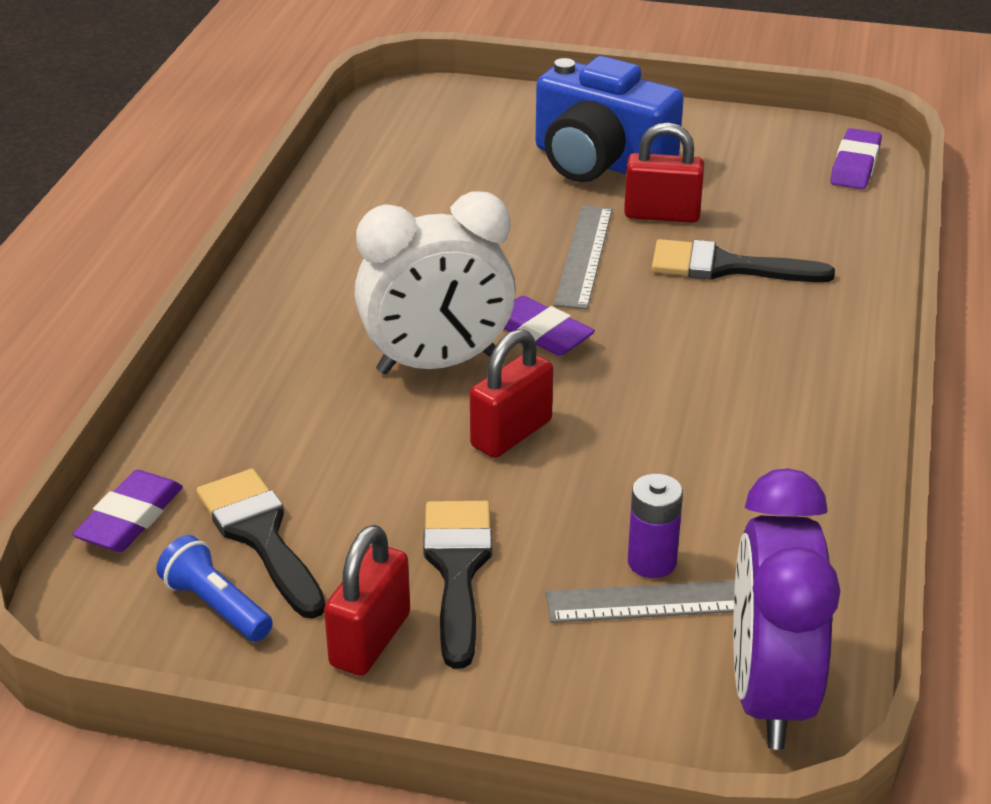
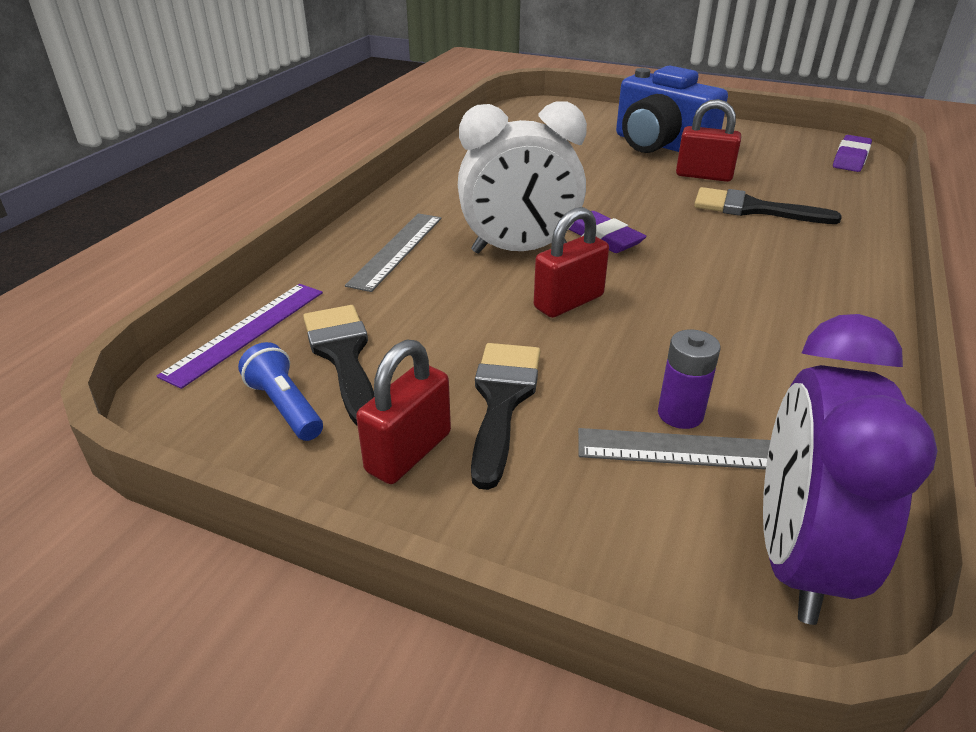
camera: 10 degrees right, 0 degrees up
(130, 518) = (246, 332): purple eraser -> purple ruler
(584, 256) = (643, 195): grey ruler -> grey ruler (397, 250)

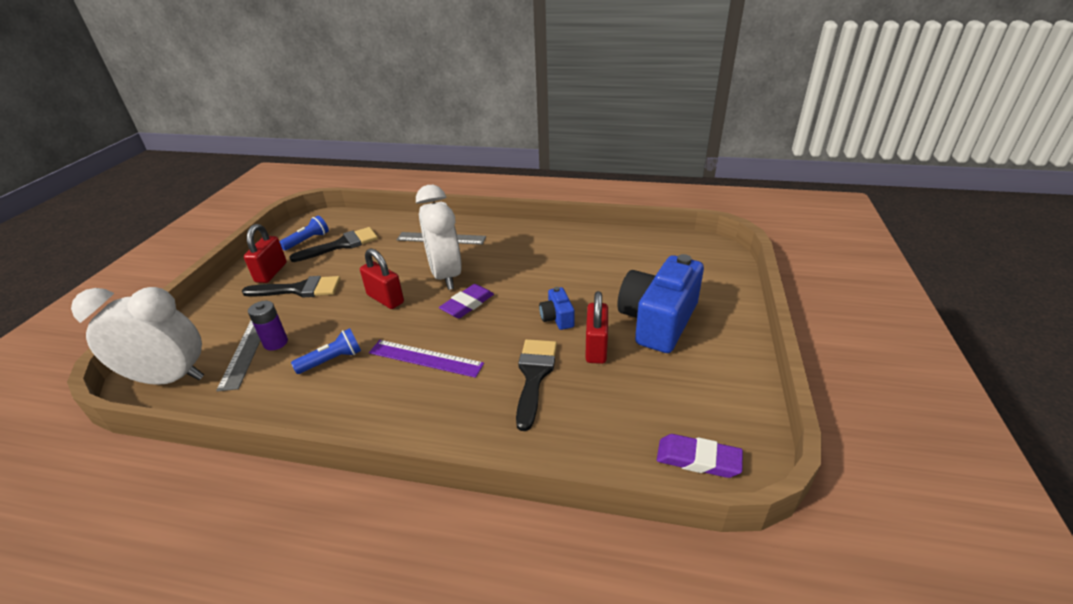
camera: 80 degrees right, 0 degrees up
(246, 332) = (363, 220): purple ruler -> purple ruler (425, 358)
(408, 452) = (271, 272): red padlock -> red padlock turned 75 degrees clockwise
(646, 188) = (557, 318): none -> blue camera
(729, 347) = (332, 360): none -> blue flashlight
(796, 558) = (170, 378): purple clock -> white clock

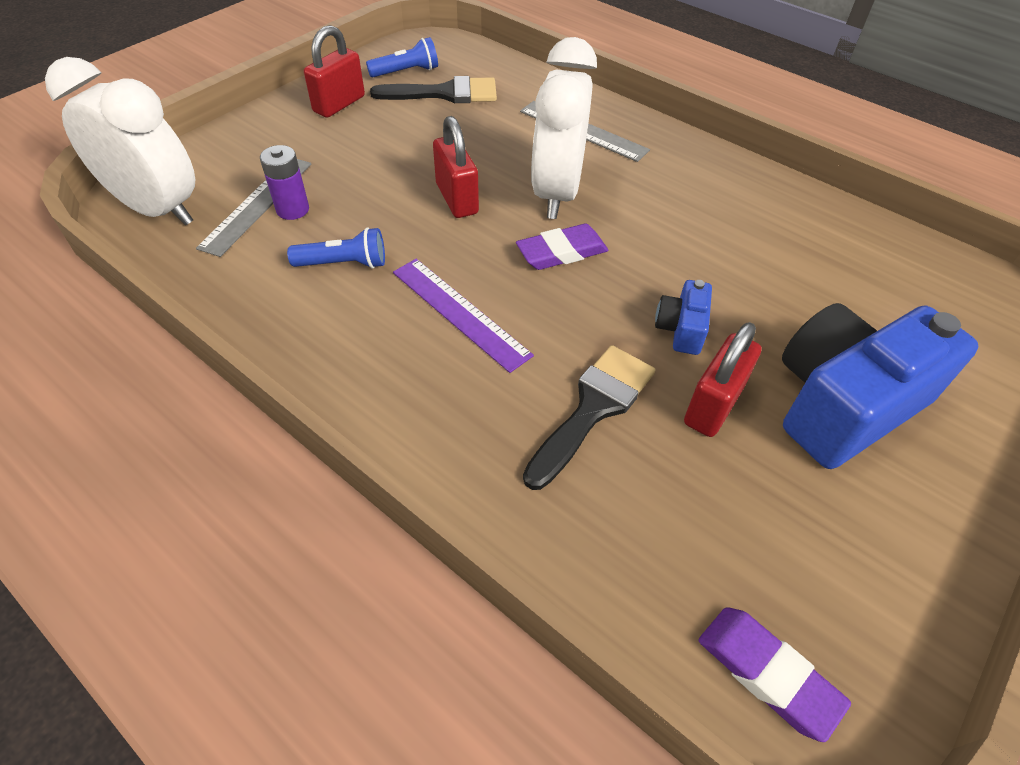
camera: 25 degrees right, 15 degrees up
(299, 289) = (359, 142): black brush -> none

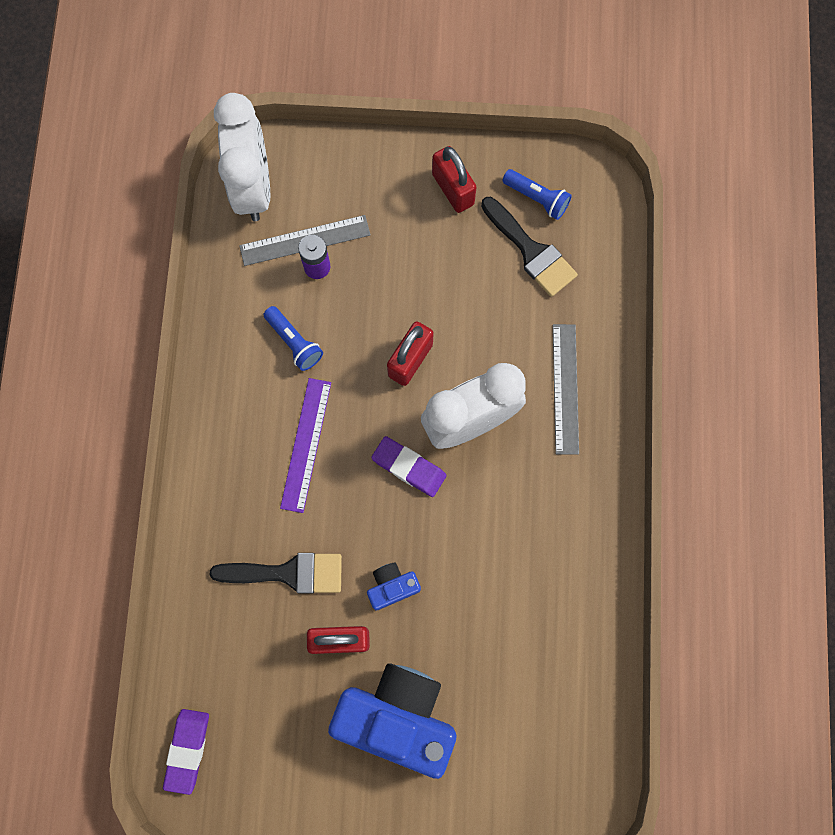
camera: 55 degrees right, 25 degrees up
(339, 104) = (453, 189): red padlock -> red padlock turned 60 degrees clockwise

